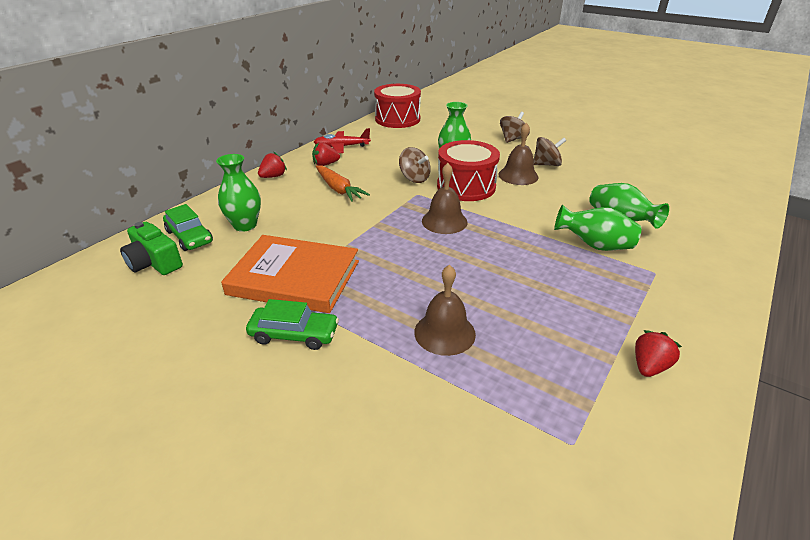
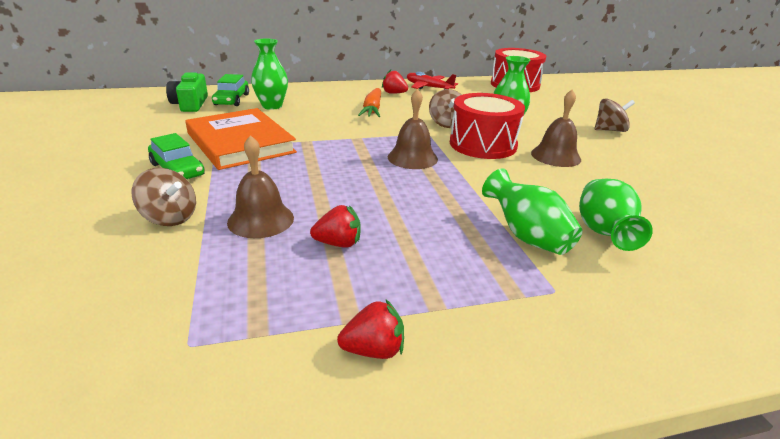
camera: 40 degrees right, 5 degrees down
(273, 176) = (343, 88): red strawberry -> red strawberry (338, 243)
(546, 164) = (609, 159): brown spinning top -> brown spinning top (170, 217)

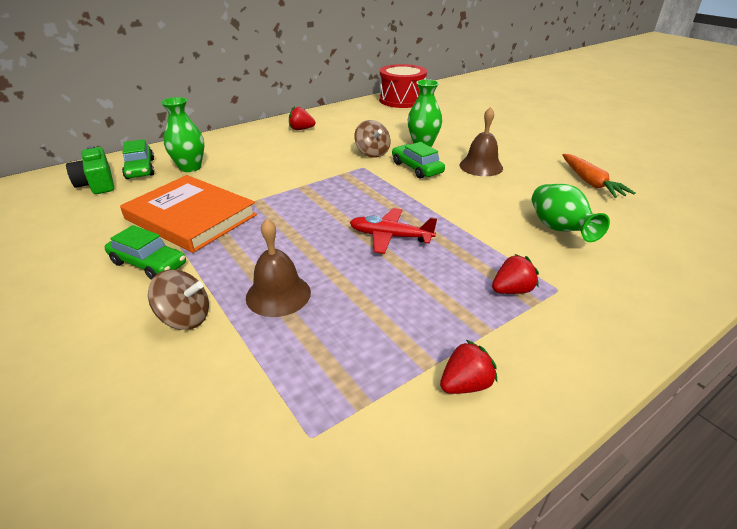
camera: 20 degrees left, 5 degrees up
(338, 243) = (366, 298): red strawberry -> red strawberry (512, 290)
(372, 109) = (294, 151): orange carrot -> orange carrot (590, 182)
(412, 158) = (367, 195): brown bell -> none
(428, 87) = (328, 117): red plane -> red plane (390, 236)
(483, 144) = (417, 168): red drum -> green car
(527, 236) = (508, 247): green vase -> none
(609, 130) = (505, 132): brown spinning top -> none

